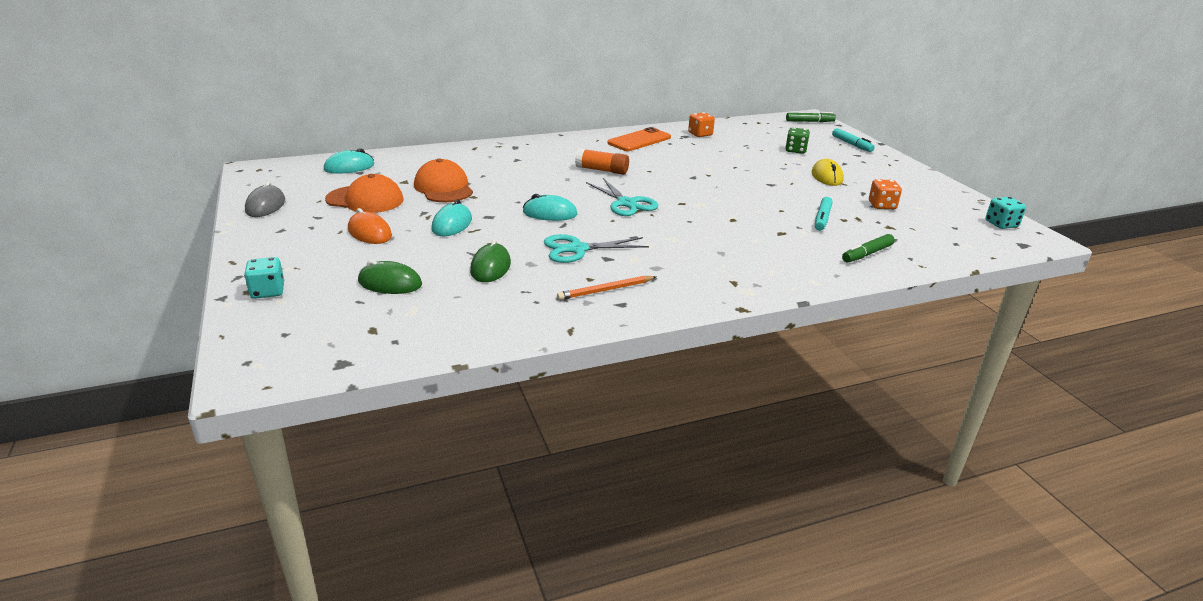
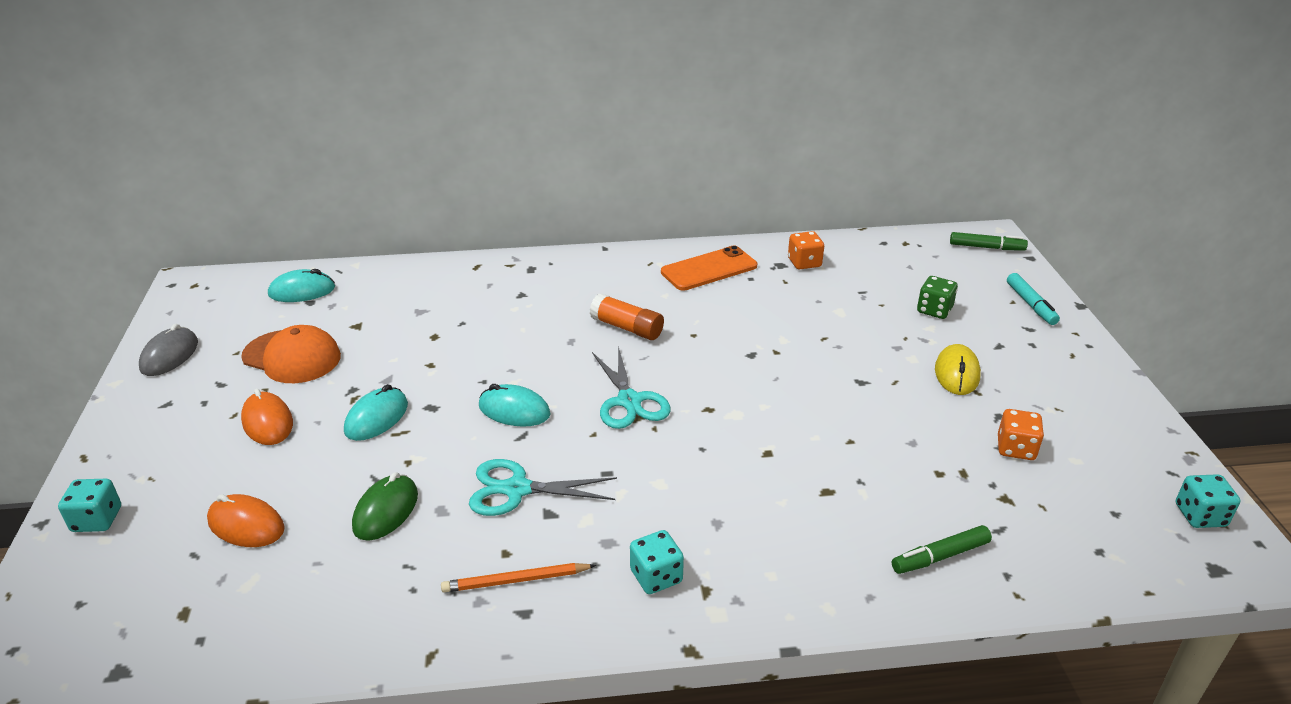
camera: 15 degrees right, 5 degrees up
(390, 283) = (246, 525): green mouse -> orange mouse
(443, 188) = (400, 343): orange cap -> none
(698, 279) = (656, 577): none -> turquoise dice
(822, 219) = (905, 468): turquoise marker -> none

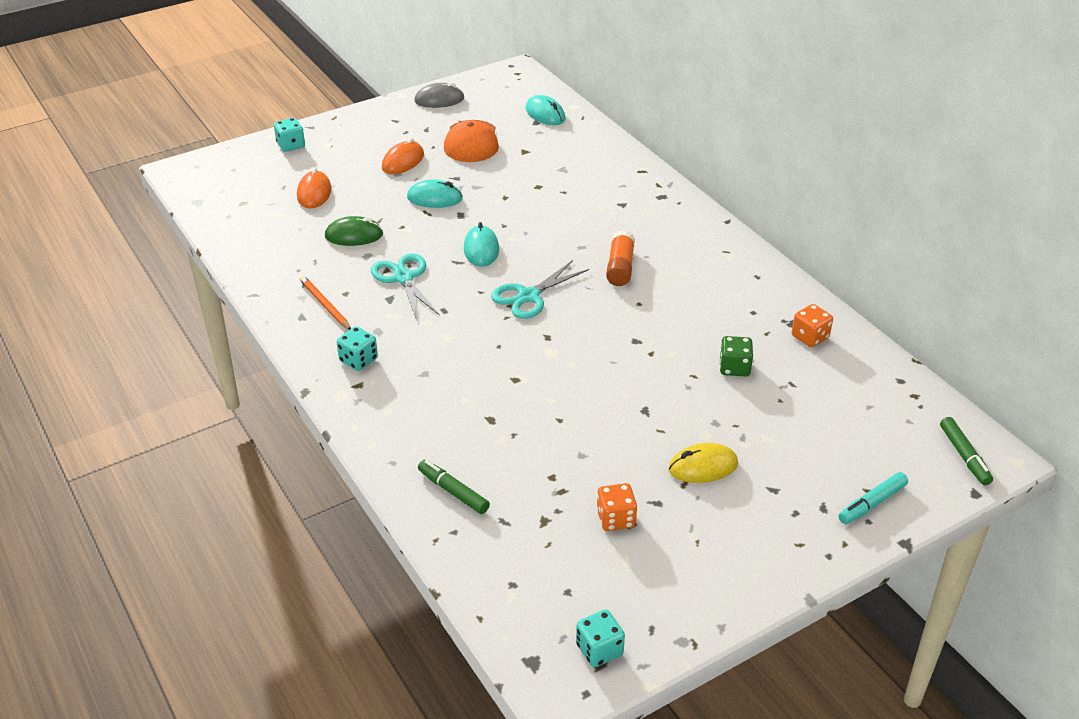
camera: 65 degrees right, 5 degrees up
(709, 269) = (746, 285): orange phone -> none
(934, 310) = (799, 436): green dice -> green dice (734, 368)

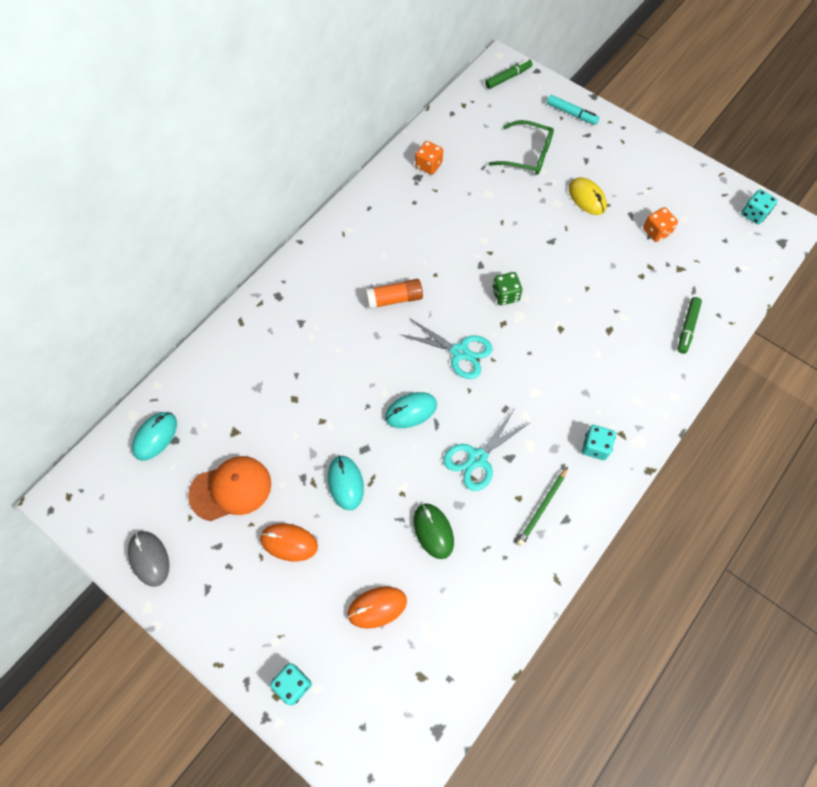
camera: 110 degrees left, 25 degrees up
(325, 305) = (542, 507): orange pencil -> green pencil
(734, 368) = (482, 201): green dice -> green dice (505, 295)
(800, 432) = (528, 155): none -> green glasses

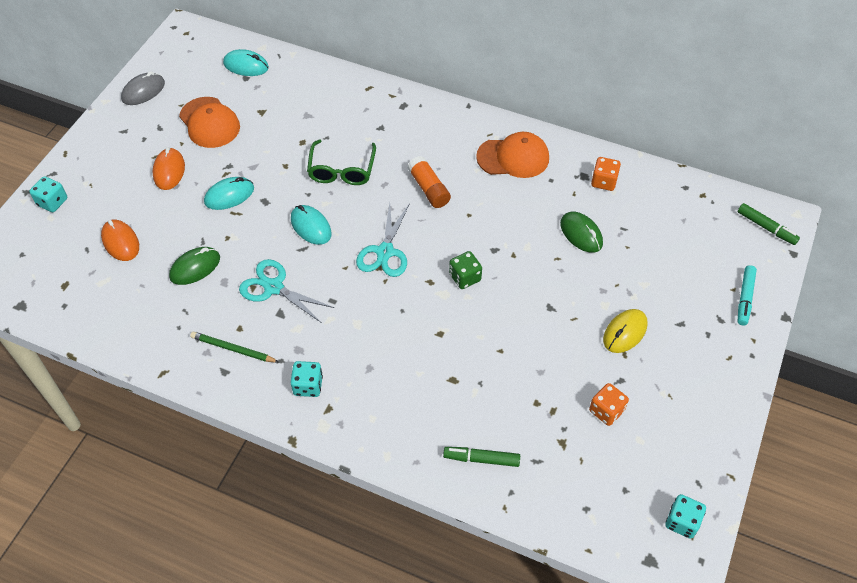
camera: 75 degrees right, 10 degrees down
(378, 223) = (513, 157): none -> orange cap
(481, 198) = (581, 234): none -> green mouse
(528, 155) = (660, 266): green glasses -> green glasses (341, 171)

